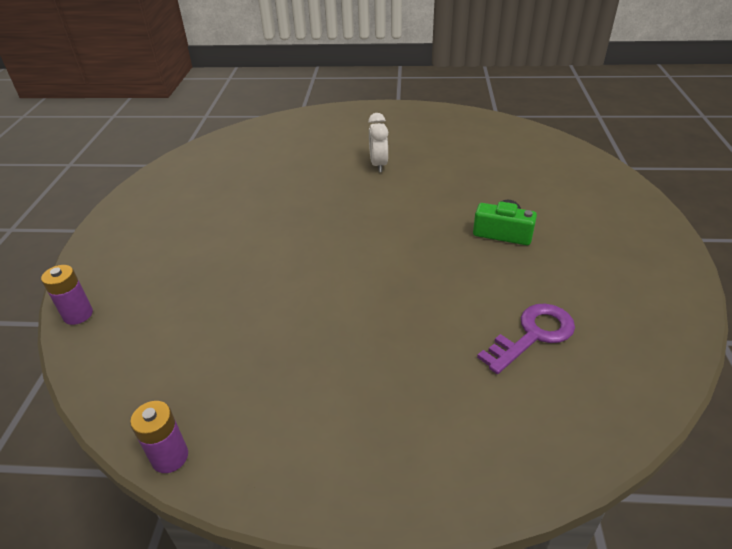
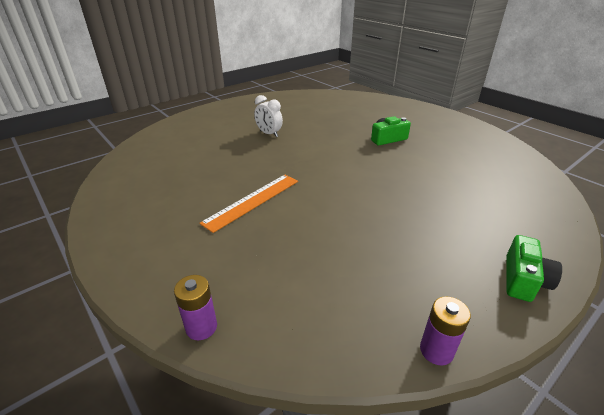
camera: 45 degrees left, 5 degrees down
(252, 233) = (252, 201): none -> orange ruler
(348, 477) = (523, 280): none -> green camera
(533, 335) = (472, 172): purple key -> none

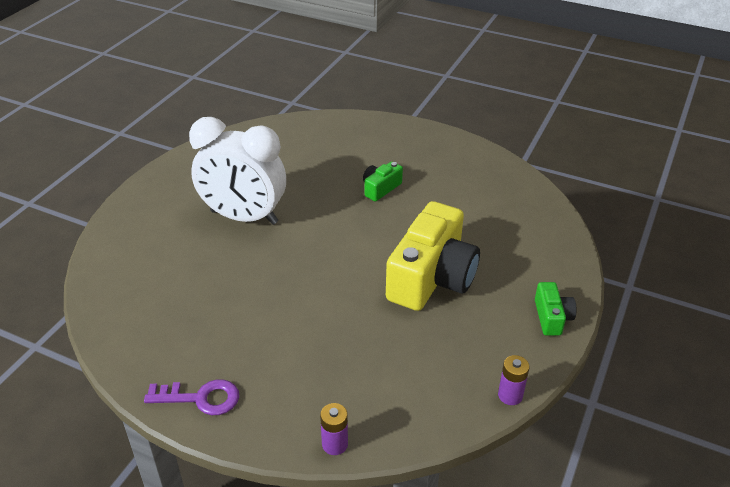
camera: 25 degrees left, 5 degrees up
(126, 240) = (200, 398): none -> purple key
(252, 201) = (291, 314): orange ruler -> none
(269, 134) = (244, 217): white clock -> white clock, size x2.36
(399, 207) = (432, 277): none -> yellow camera

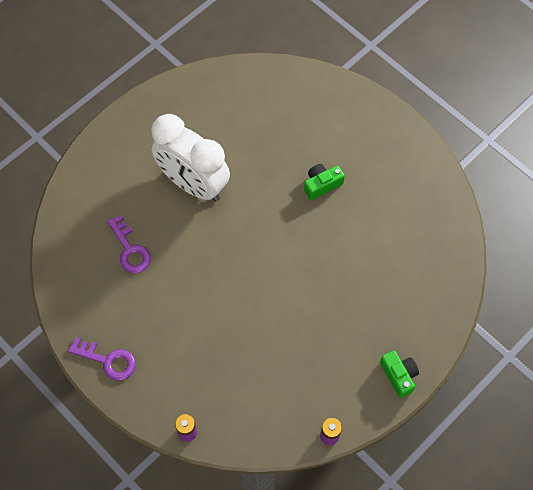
camera: 20 degrees right, 25 degrees up
(192, 287) = (130, 250): none -> purple key
(432, 277) = (322, 302): yellow camera -> none
(552, 317) = (399, 375): green camera -> green camera turned 45 degrees counterclockwise

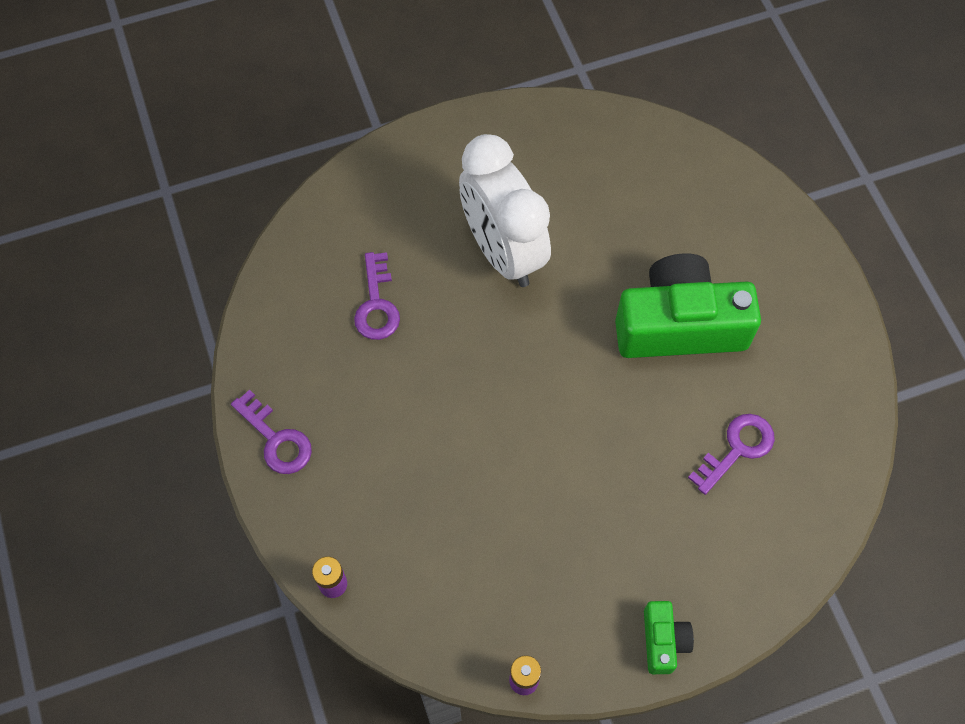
camera: 25 degrees right, 0 degrees up
(322, 185) = (679, 325): green camera -> green camera, size x2.18
(389, 245) = (737, 449): none -> purple key

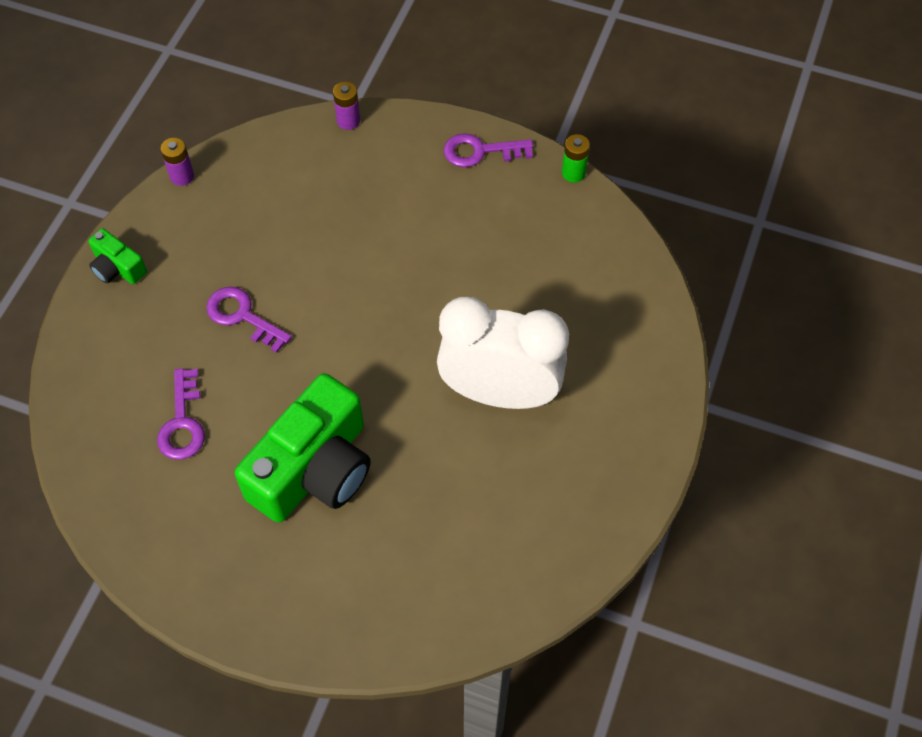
camera: 130 degrees right, 5 degrees down
(240, 348) = (573, 173): none -> green battery
(377, 304) = (532, 276): purple key -> purple key (242, 316)

